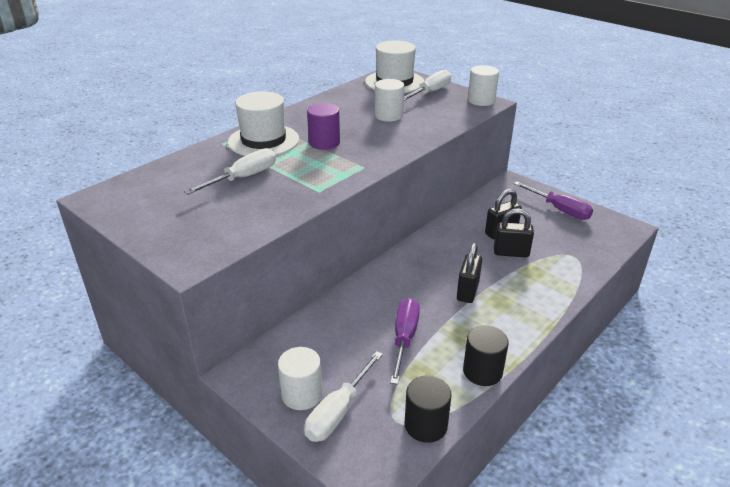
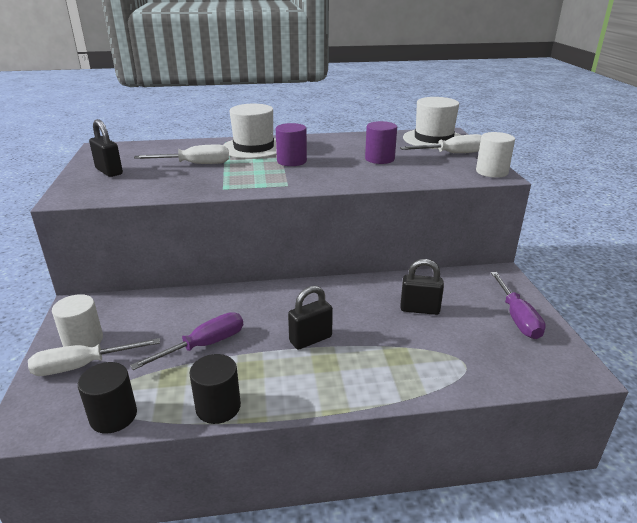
camera: 40 degrees right, 5 degrees down
(388, 115) = (379, 159): white cylinder -> purple cylinder
(511, 253) = (402, 330): black padlock -> black padlock (109, 171)

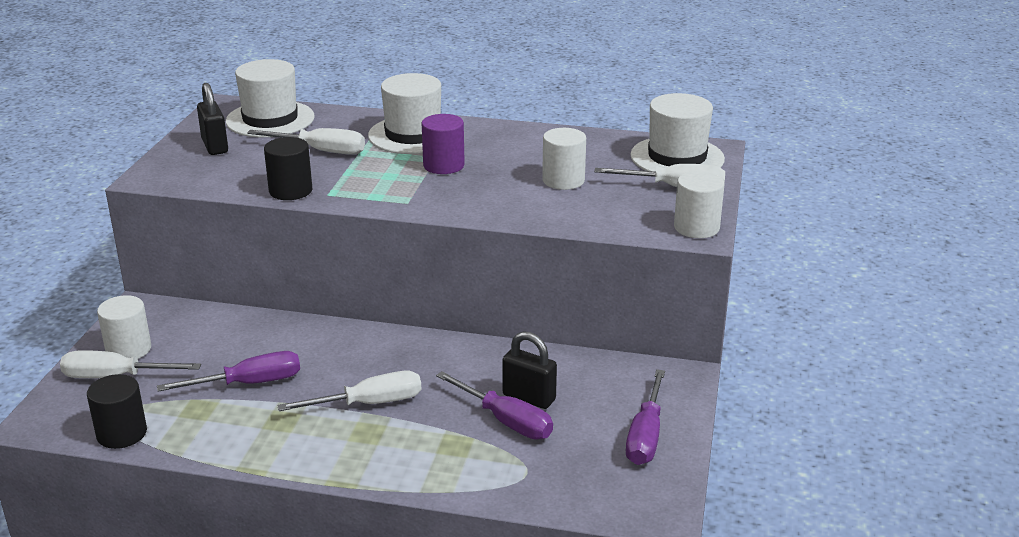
camera: 20 degrees right, 0 degrees up
(141, 151) = (270, 119): none -> white hat
(218, 407) = (225, 450): black cylinder -> black cylinder (290, 191)
(310, 339) = (369, 403): black padlock -> white screwdriver
(379, 159) = (563, 180): purple cylinder -> white cylinder
(418, 329) = (506, 421): none -> purple screwdriver

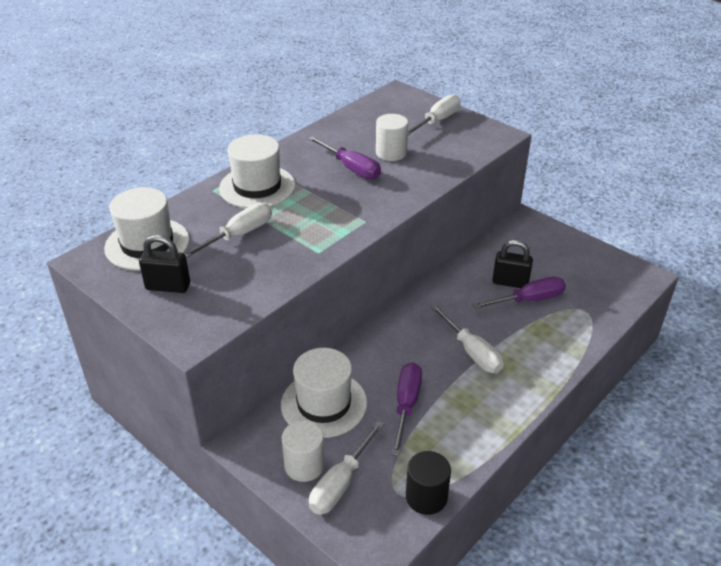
camera: 60 degrees left, 10 degrees up
(290, 191) = (295, 268): black cylinder -> none
(369, 403) = (472, 352): white screwdriver -> white screwdriver turned 135 degrees clockwise
(443, 165) = (322, 189): purple cylinder -> none
(529, 397) = (510, 282): black padlock -> black padlock turned 45 degrees clockwise
(646, 436) = (574, 254): purple screwdriver -> purple screwdriver (351, 168)
(677, 157) = (397, 106): white hat -> white hat (324, 403)
(696, 228) = (492, 132): white cylinder -> none

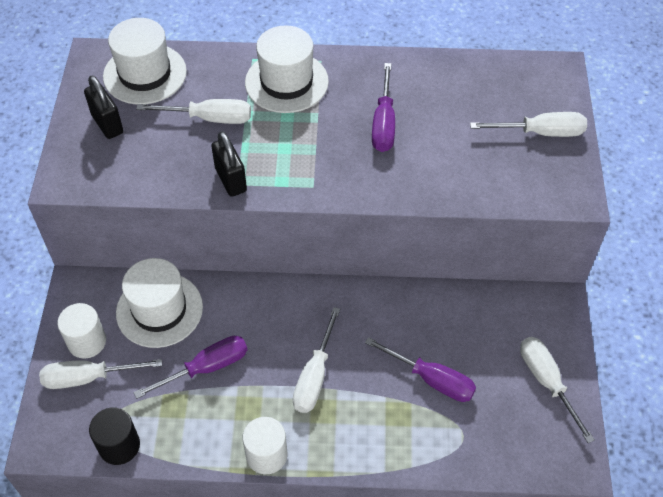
camera: 50 degrees right, 15 degrees up
(391, 153) = (441, 135): white cylinder -> white cylinder (266, 455)
(510, 282) = (442, 349): black padlock -> black padlock (231, 180)
(577, 255) = (546, 382): none -> white screwdriver

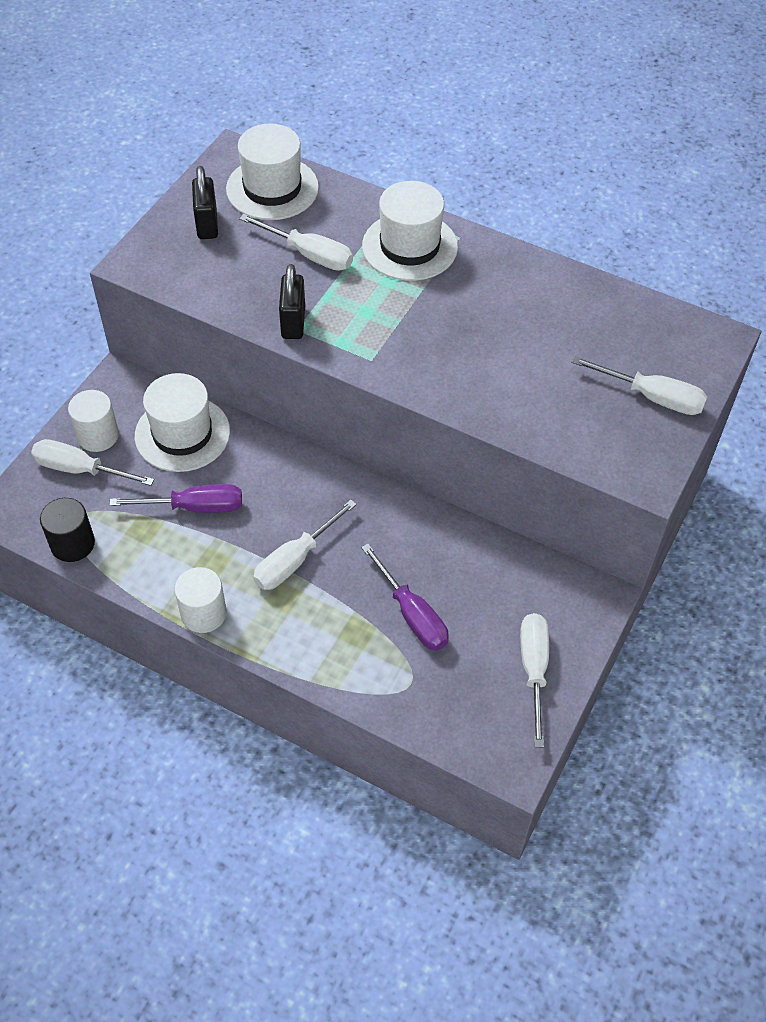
camera: 25 degrees right, 0 degrees up
(384, 123) = (485, 324): purple screwdriver -> none

